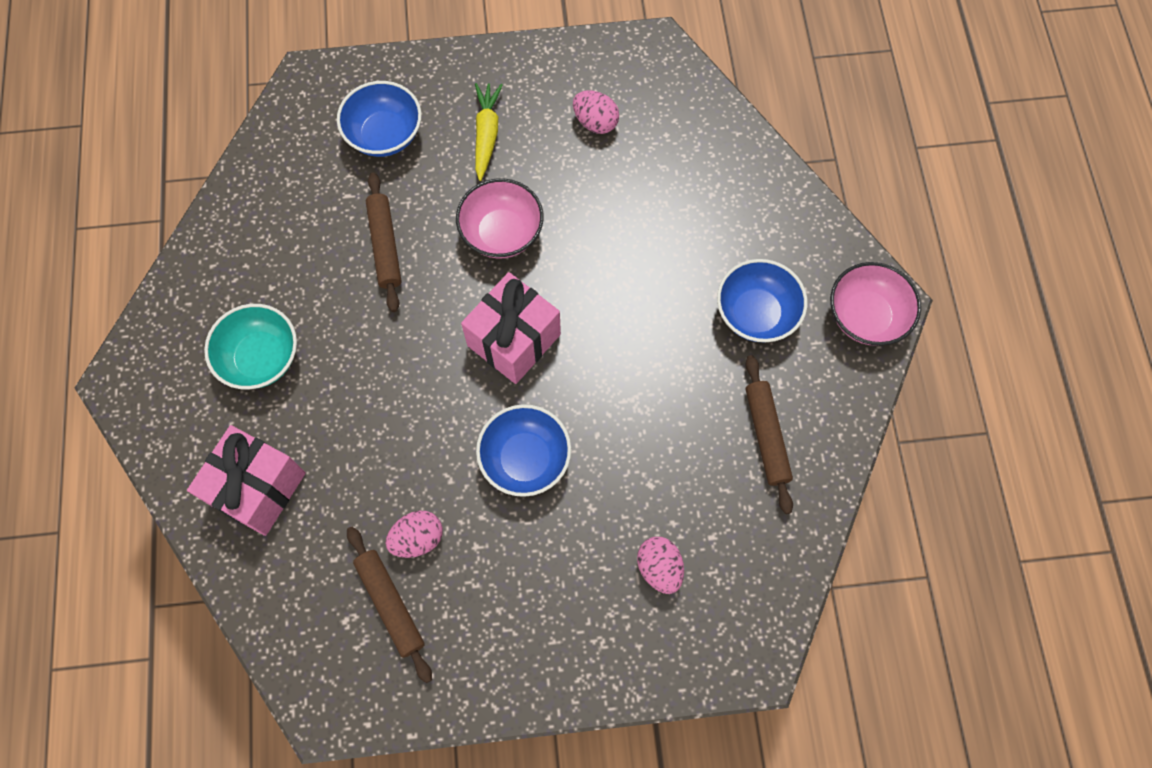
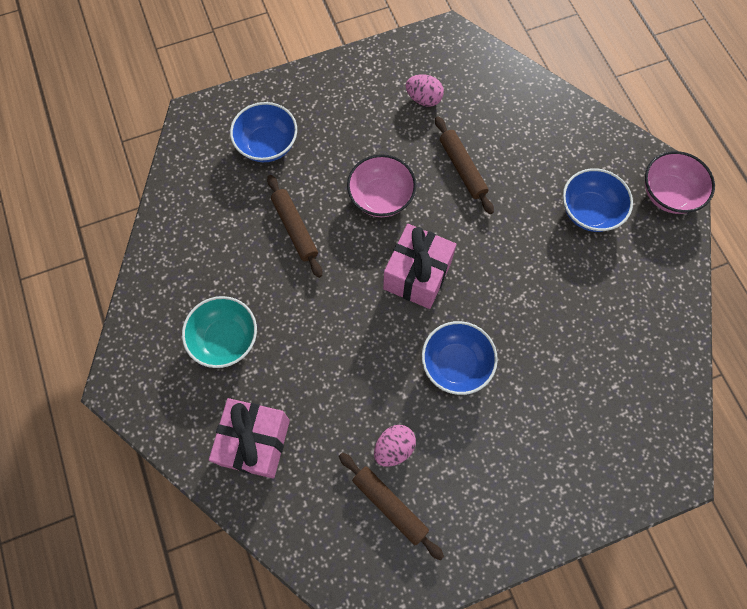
camera: 15 degrees left, 0 degrees up
(486, 134) = (345, 126): yellow carrot -> none
(659, 568) = (584, 420): pink egg -> none
(766, 436) = (628, 300): brown rolling pin -> brown rolling pin (462, 168)

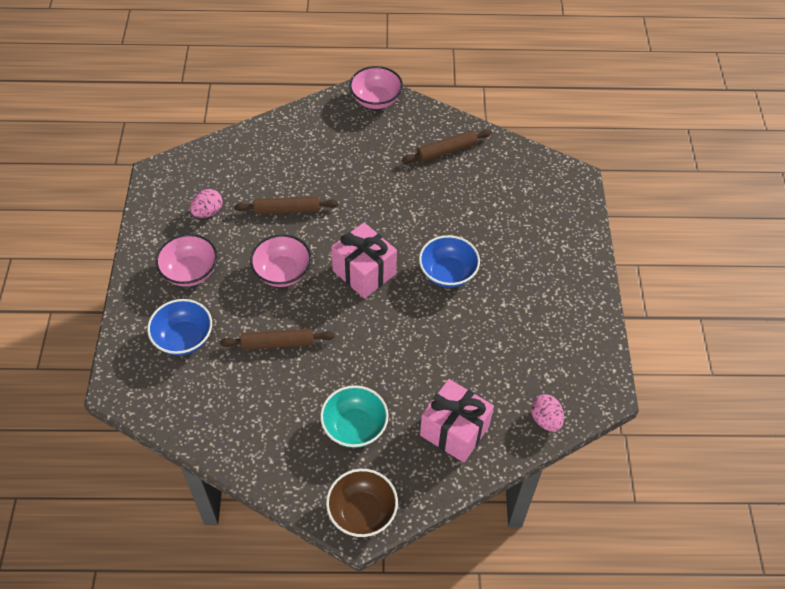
camera: 70 degrees left, 15 degrees down
(134, 382) = (362, 512): none -> brown bowl
(344, 116) = (190, 272): none -> pink bowl
(389, 505) = (539, 353): brown rolling pin -> brown rolling pin (446, 151)
(394, 448) = (496, 336): pink egg -> pink egg (545, 419)
(589, 211) = (365, 148): blue bowl -> none

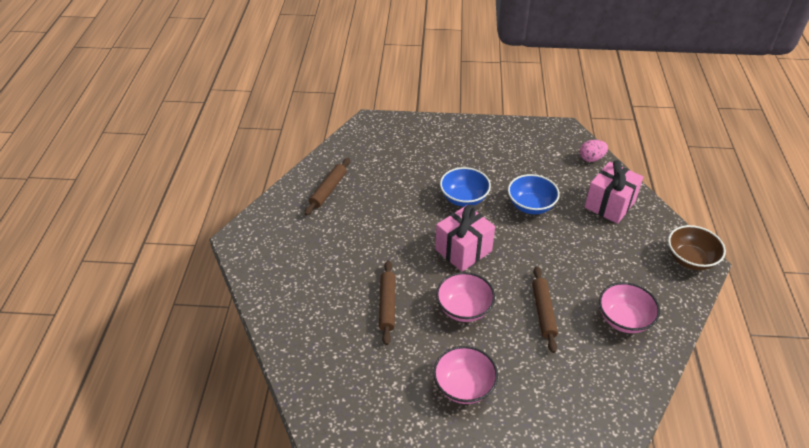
camera: 85 degrees left, 10 degrees down
(184, 338) = (546, 388): blue bowl -> blue bowl (531, 206)
(208, 212) = (384, 373): pink egg -> none
(354, 427) = (618, 261): turquoise bowl -> none
(376, 100) = (252, 234): pink bowl -> pink bowl (624, 319)
(446, 151) = (328, 190): brown rolling pin -> brown rolling pin turned 45 degrees clockwise

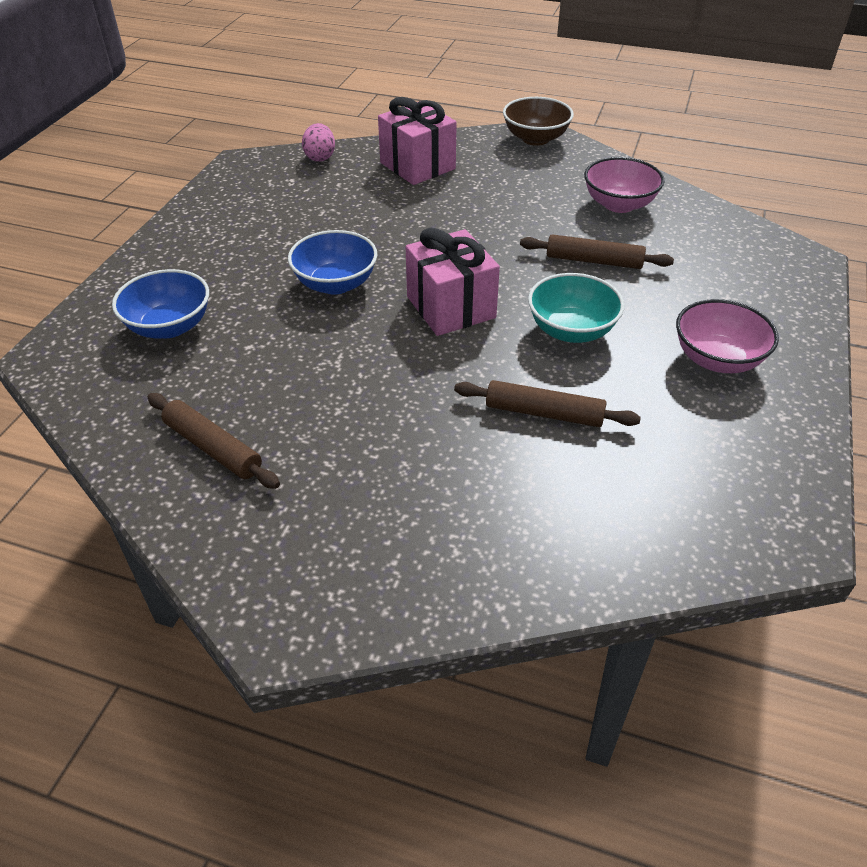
camera: 75 degrees left, 0 degrees up
(464, 308) = (571, 330): pink bowl -> turquoise bowl
(531, 206) = (386, 226): blue bowl -> blue bowl (169, 326)

